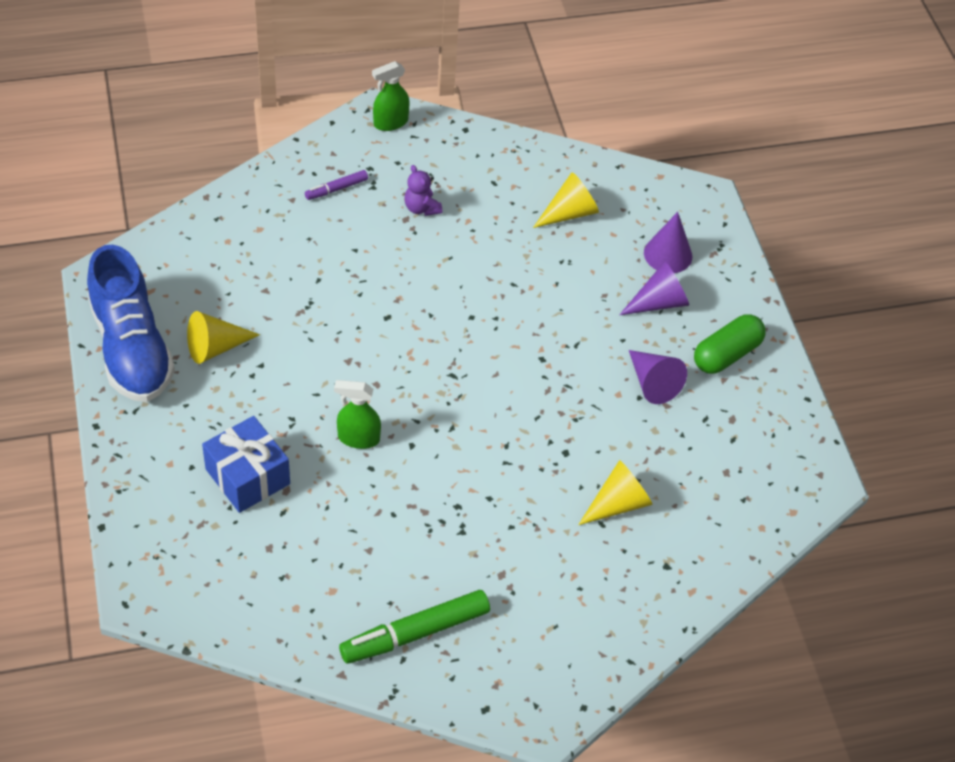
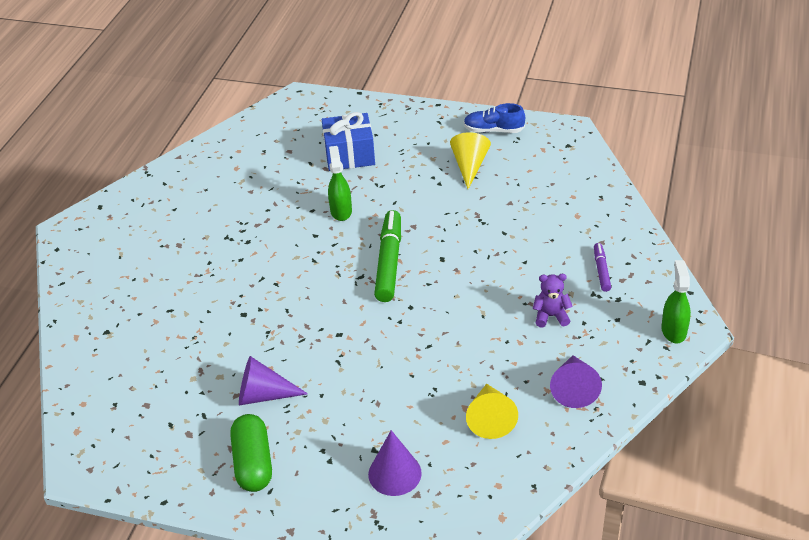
camera: 125 degrees right, 10 degrees down
(132, 348) = (493, 130): blue shoe -> blue shoe, size x0.50
(358, 438) = (341, 211): green spray bottle -> green spray bottle turned 45 degrees counterclockwise
(415, 633) = (175, 193): green marker -> green marker (389, 262)
(618, 504) = (177, 325): yellow cone -> none
(658, 302) = (343, 439): purple cone -> purple cone (574, 388)

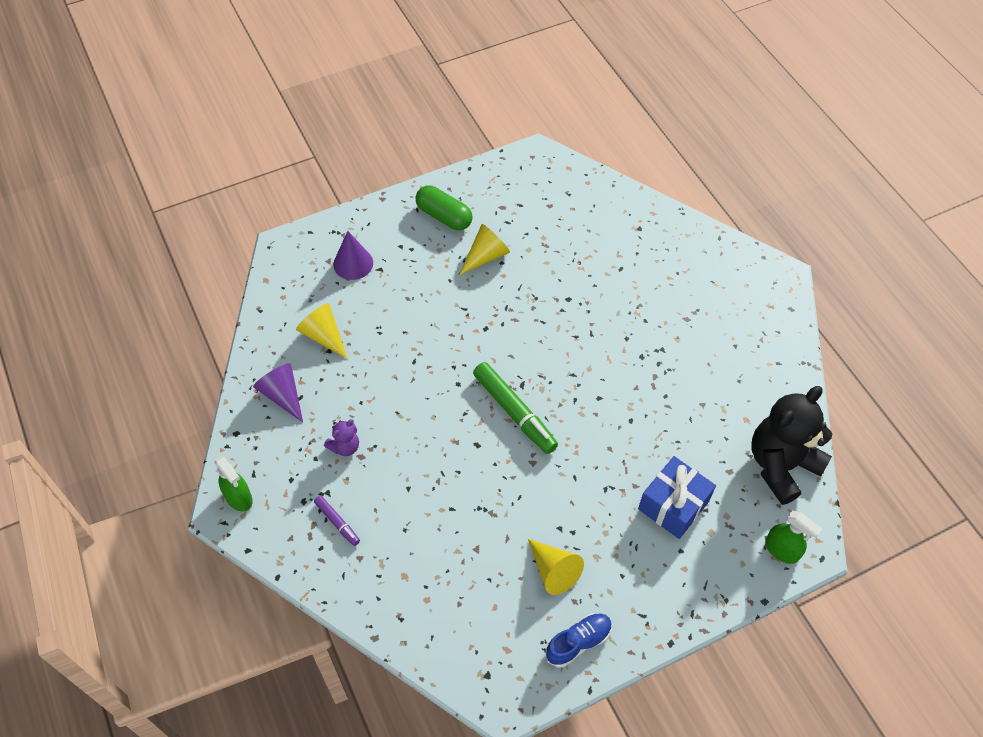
camera: 135 degrees right, 15 degrees up
(253, 136) = (781, 465): none -> black teddy bear
(264, 395) = (486, 256): purple cone -> yellow cone
(341, 211) = (606, 435): green spray bottle -> green spray bottle (781, 550)

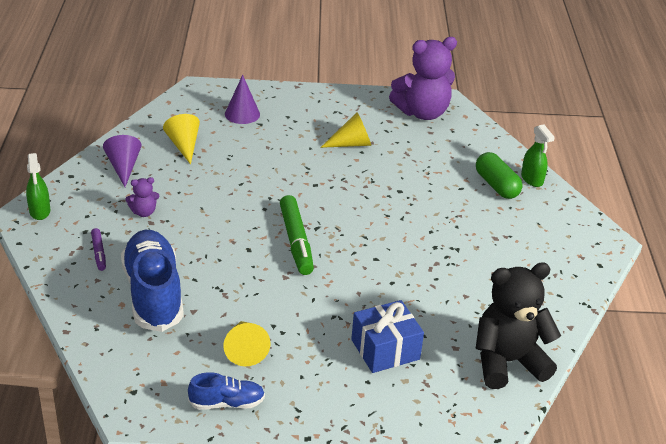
camera: 25 degrees right, 20 degrees down
(425, 547) = (153, 294): none -> blue shoe
(444, 216) = (337, 111): green capsule -> green capsule (496, 185)
(526, 181) = (422, 113): none -> purple teddy bear
(781, 550) = (462, 418): green spray bottle -> green spray bottle (532, 179)

